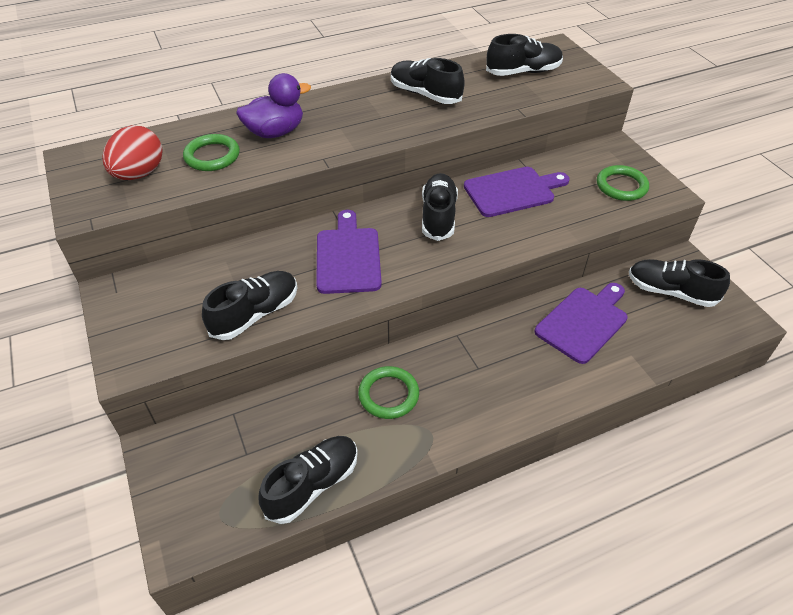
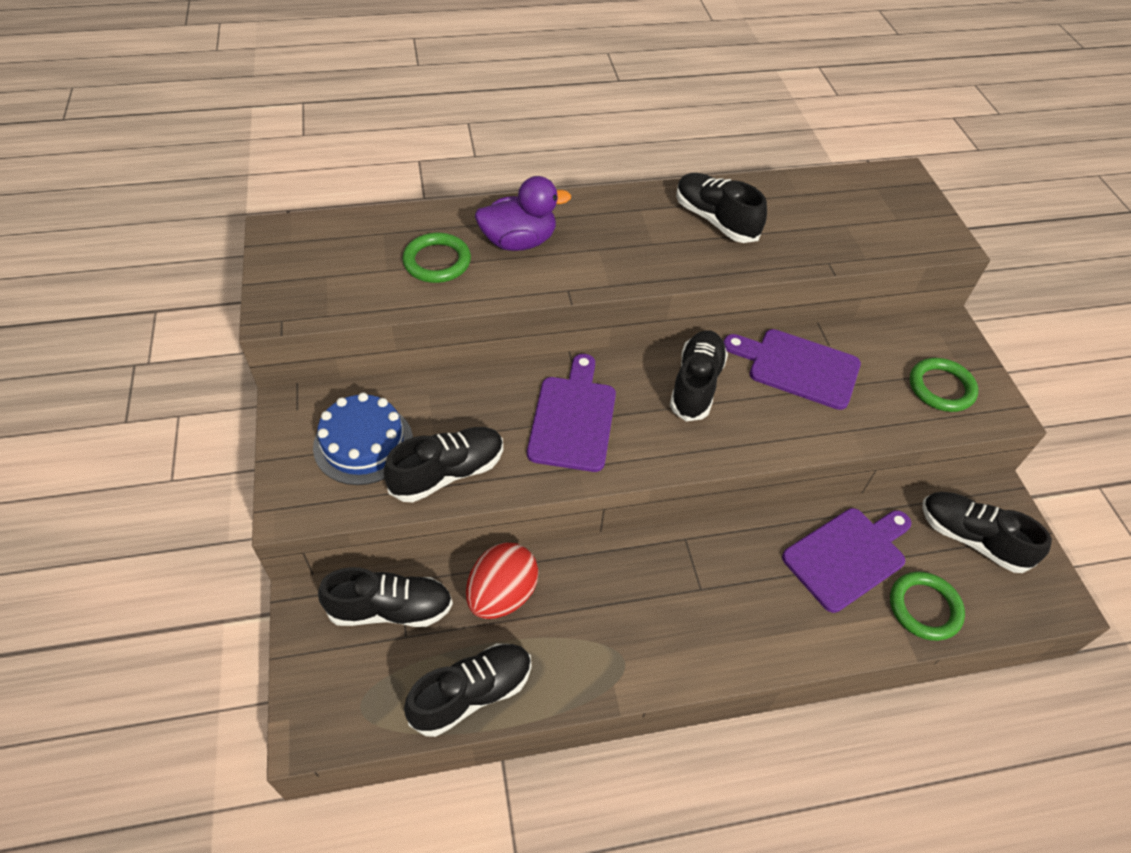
camera: 10 degrees right, 5 degrees up
(139, 174) = (348, 270): red egg -> red egg (502, 594)
(179, 306) = (363, 443): none -> blue cake
(388, 395) = (585, 599): green ring -> green ring (924, 608)
(512, 191) = (798, 367): purple cutting board -> purple cutting board turned 150 degrees counterclockwise
(523, 72) = (849, 209): black shoe -> black shoe (390, 609)

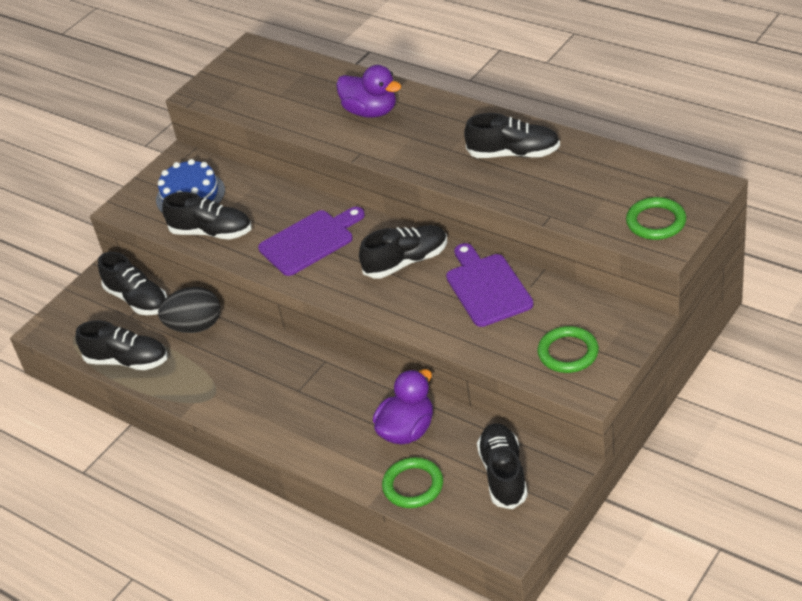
camera: 55 degrees right, 10 degrees down
(437, 261) = (310, 102): green ring -> green ring (656, 222)
(502, 594) = (195, 326): red egg -> black egg
(715, 220) = (514, 154): black shoe -> black shoe turned 90 degrees clockwise
(847, 556) = (407, 430): purple cutting board -> purple duck

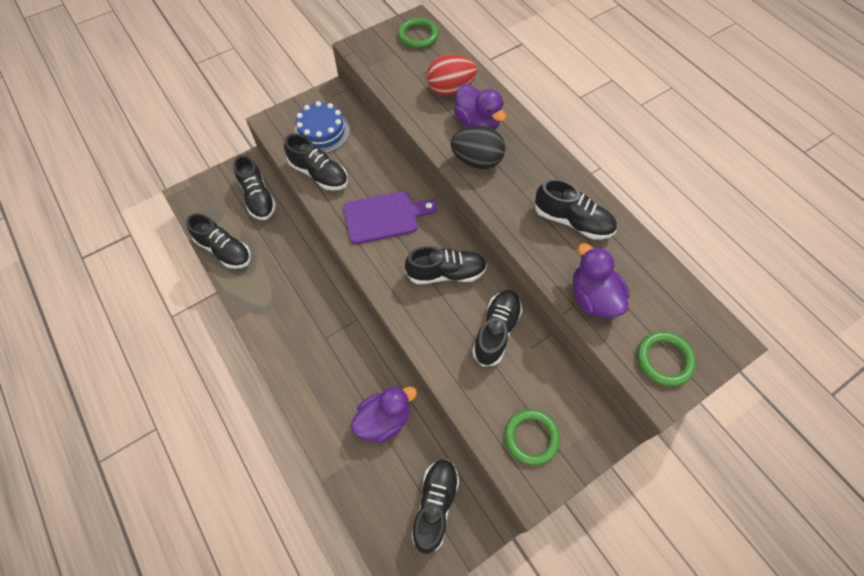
camera: 15 degrees right, 20 degrees up
(195, 326) = (284, 241): black egg -> black egg (477, 161)
(324, 94) = (450, 89): none -> red egg
(413, 486) = (363, 479): green ring -> green ring (418, 36)
(486, 287) = (496, 331): purple cutting board -> black shoe
(565, 203) = (593, 297): none -> purple duck

